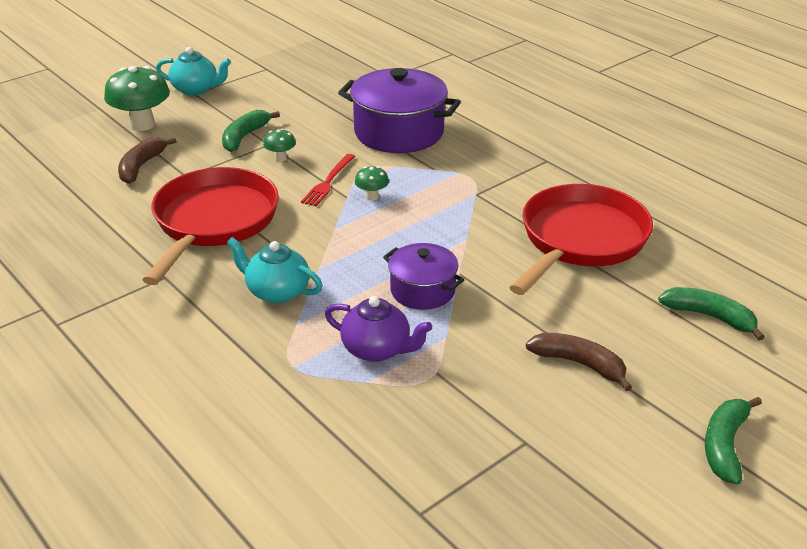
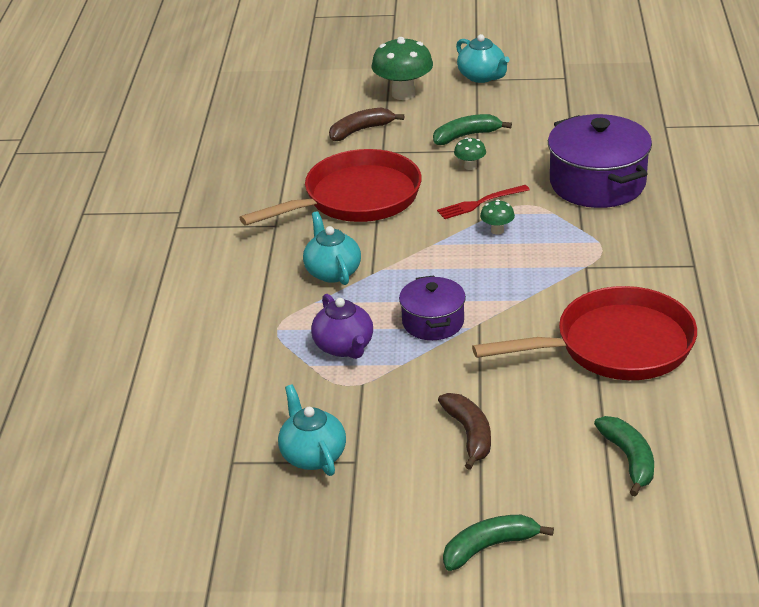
camera: 45 degrees right, 0 degrees up
(484, 460) = (313, 455): none -> turquoise teapot

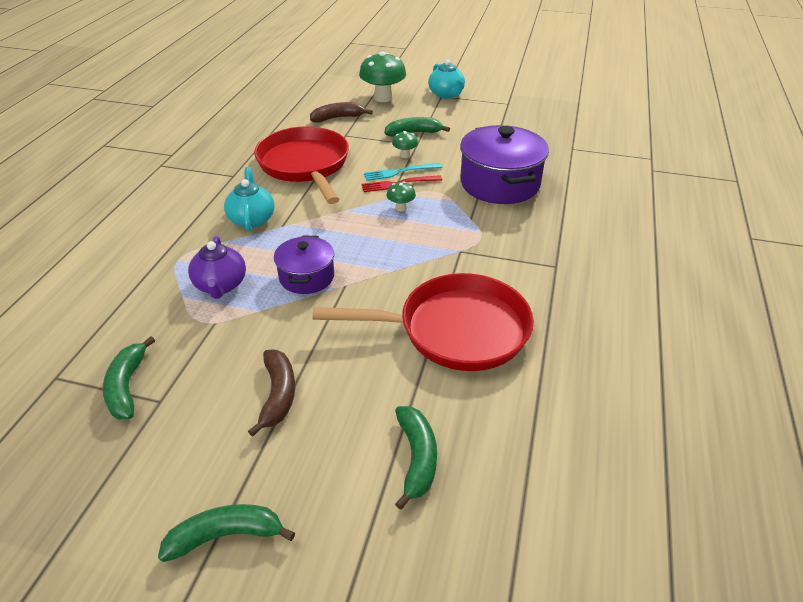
camera: 10 degrees right, 5 degrees up
(313, 455) = (127, 386): turquoise teapot -> green banana
(356, 198) = (305, 165): red pan -> red pan turned 90 degrees counterclockwise
(474, 188) = (399, 172): none -> turquoise fork

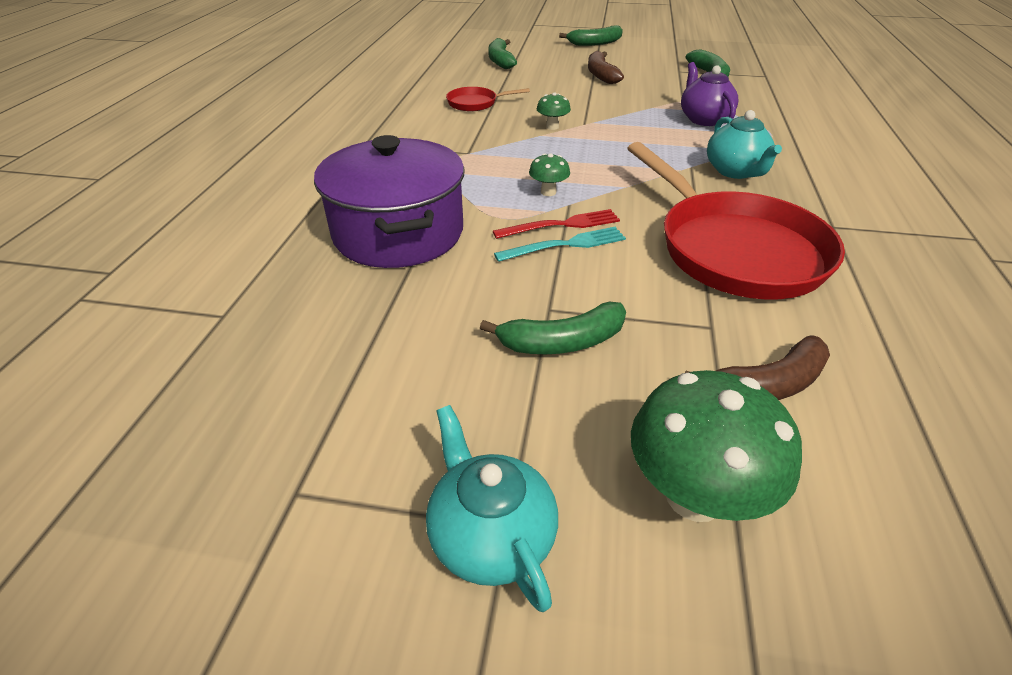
camera: 175 degrees right, 0 degrees up
(306, 277) = (626, 127): purple pot -> none
(405, 155) = (566, 280): green mushroom -> green mushroom (552, 127)
(455, 330) = (475, 103): red pan -> red pan, size x0.45

